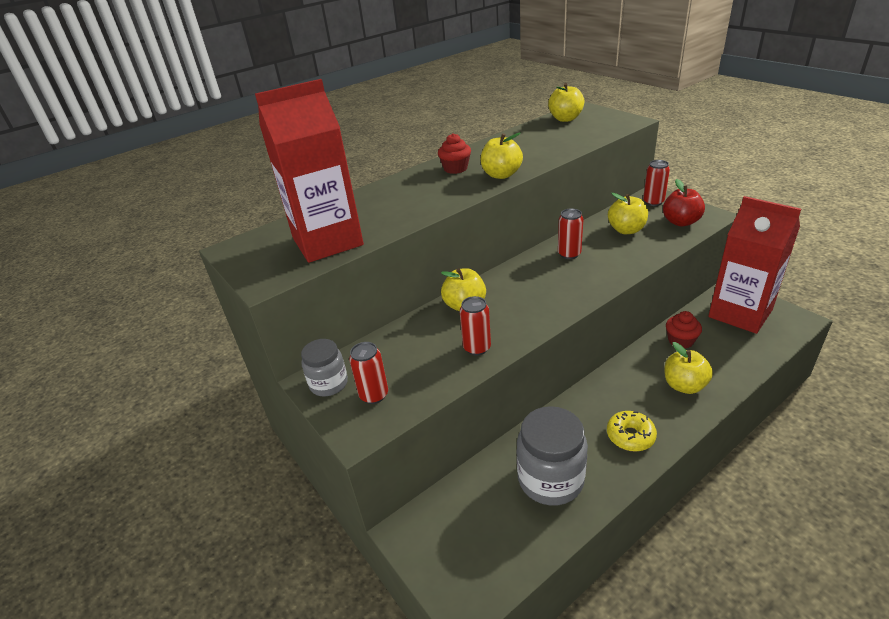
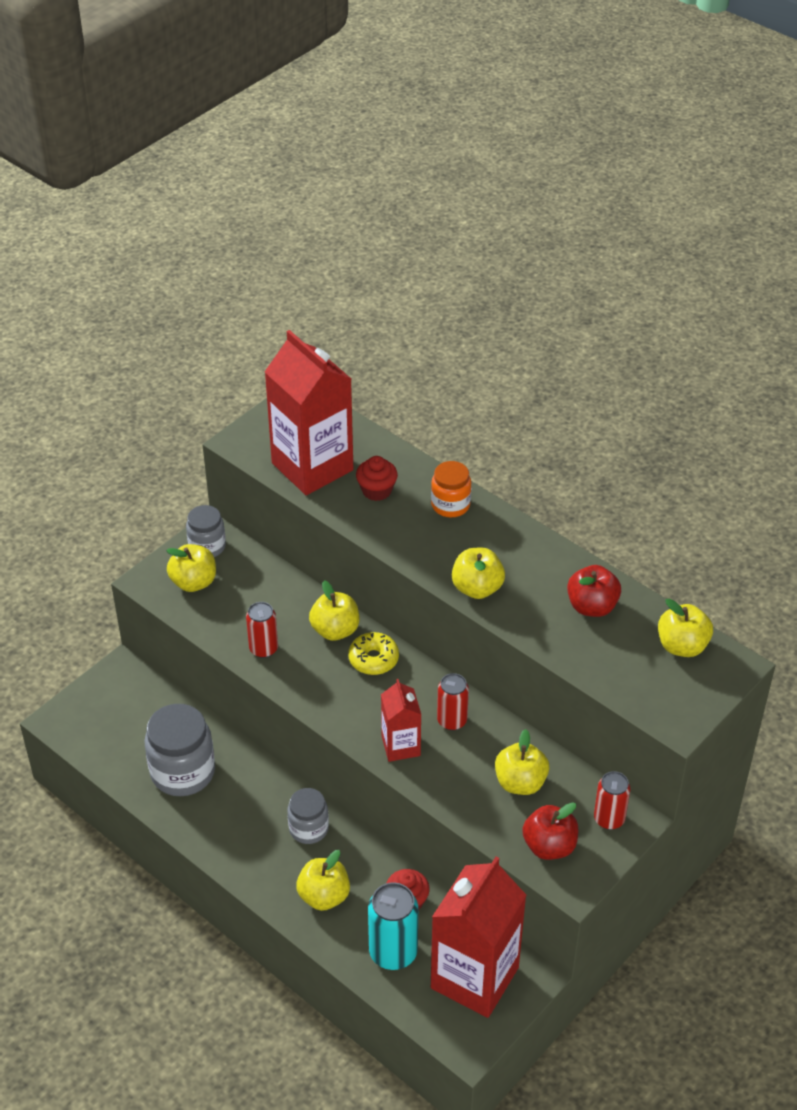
camera: 75 degrees right, 10 degrees up
(374, 395) = (194, 582): red can -> yellow apple
(409, 183) = (450, 505): none -> orange jar
(455, 168) = (494, 542): red cupcake -> red cupcake (376, 490)
(527, 140) = (592, 606): none -> red apple
(594, 277) = (401, 746): none -> red carton
(615, 391) = (308, 828): none -> grey jar
(630, 436) = (242, 839): yellow donut -> yellow donut (373, 659)
(730, 350) = (393, 952): none -> turquoise can

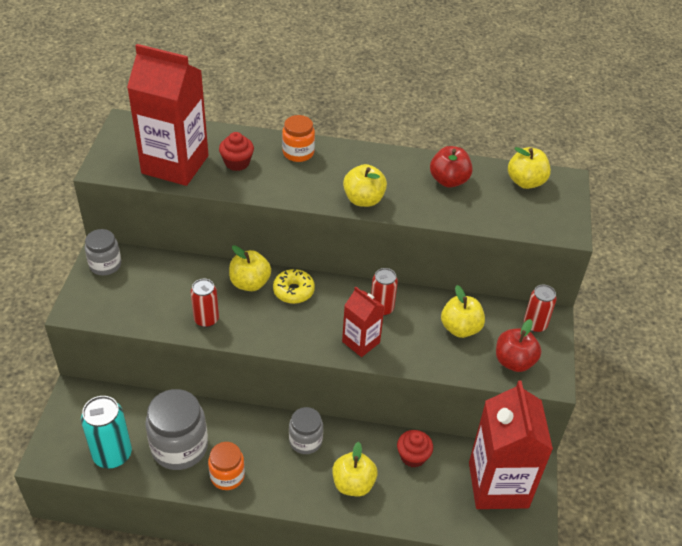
camera: 35 degrees left, 0 degrees up
(194, 582) = (114, 295): yellow apple -> none
(207, 823) = (227, 476): none -> orange jar
(393, 952) = (432, 498): turquoise can -> turquoise can (112, 454)

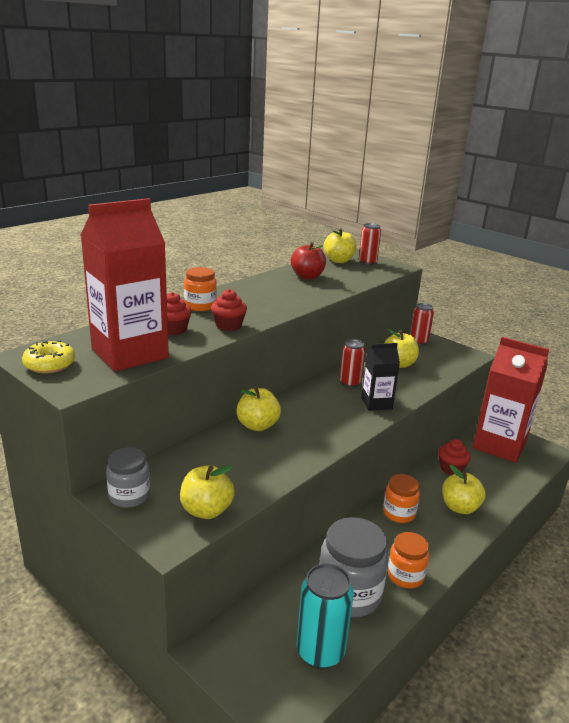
camera: 55 degrees left, 20 degrees down
(206, 319) = (276, 463): red can -> red can (367, 262)
(276, 187) = (228, 325): none -> red cupcake
(293, 291) = (290, 410): yellow donut -> yellow donut (50, 365)
(305, 441) = (399, 513): grey jar -> orange jar
(361, 342) = (376, 403): red carton -> black carton
(363, 200) = (290, 304): yellow apple -> yellow apple (206, 510)
(514, 361) = (445, 359): red apple -> none

